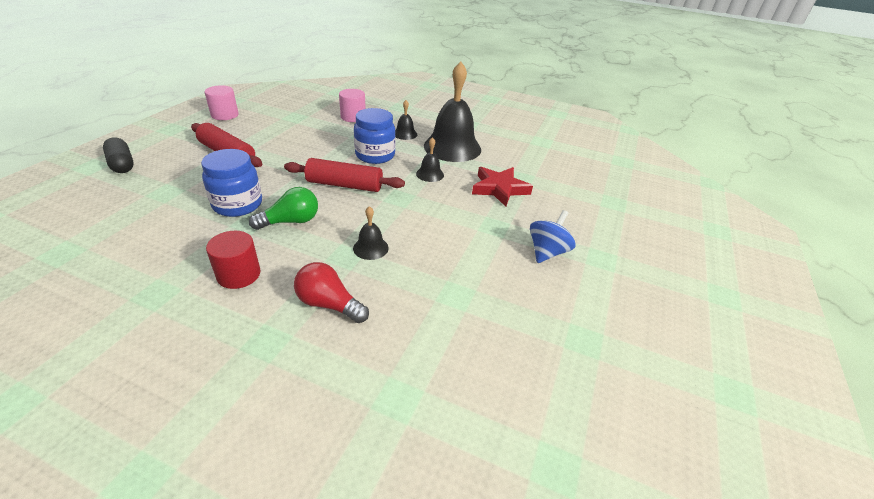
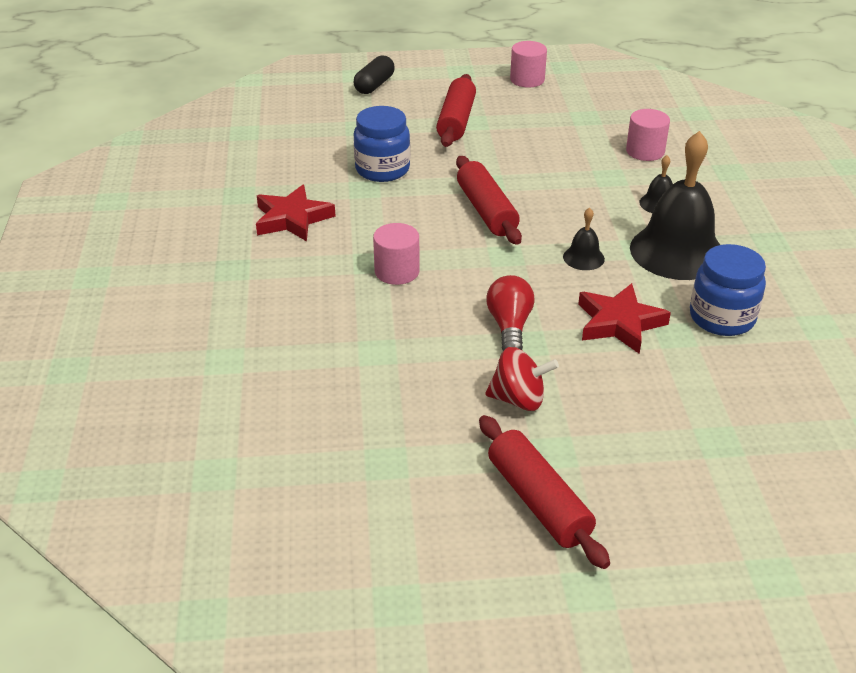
camera: 65 degrees right, 0 degrees up
(239, 274) = (292, 219): red cylinder -> red star
(291, 221) = (389, 209): green light bulb -> none
(329, 304) = (298, 281): red light bulb -> red light bulb (509, 326)
(370, 248) = (397, 271): black bell -> pink cylinder
(375, 155) = (574, 204): blue jar -> blue jar (722, 318)
(547, 252) = (519, 399): blue spinning top -> red spinning top
(645, 283) = (539, 501): none -> red rolling pin

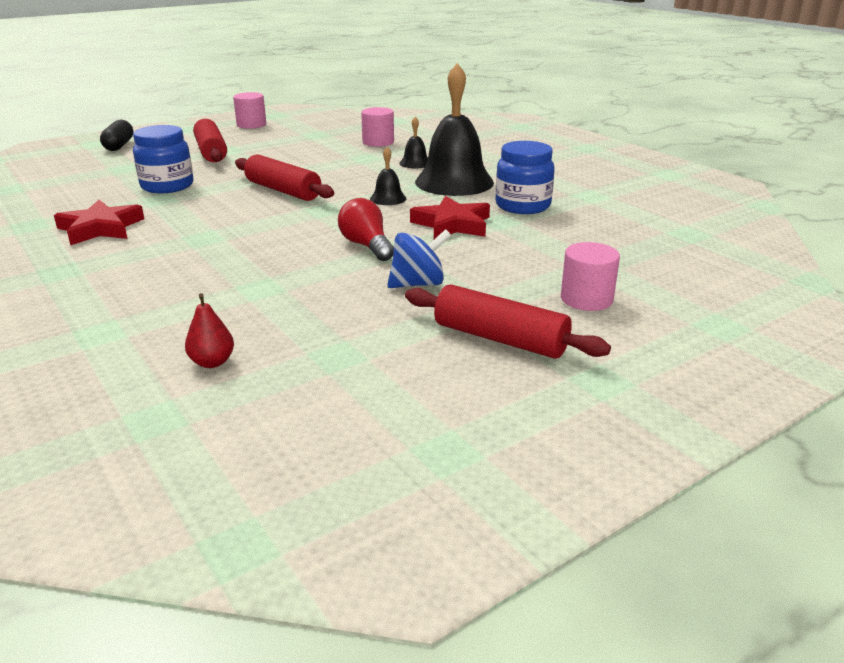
camera: 30 degrees left, 10 degrees down
(286, 429) = (212, 362): none -> red pear
(397, 271) = (234, 238): pink cylinder -> pink cylinder (586, 299)
(519, 399) = (418, 284): red spinning top -> blue spinning top

